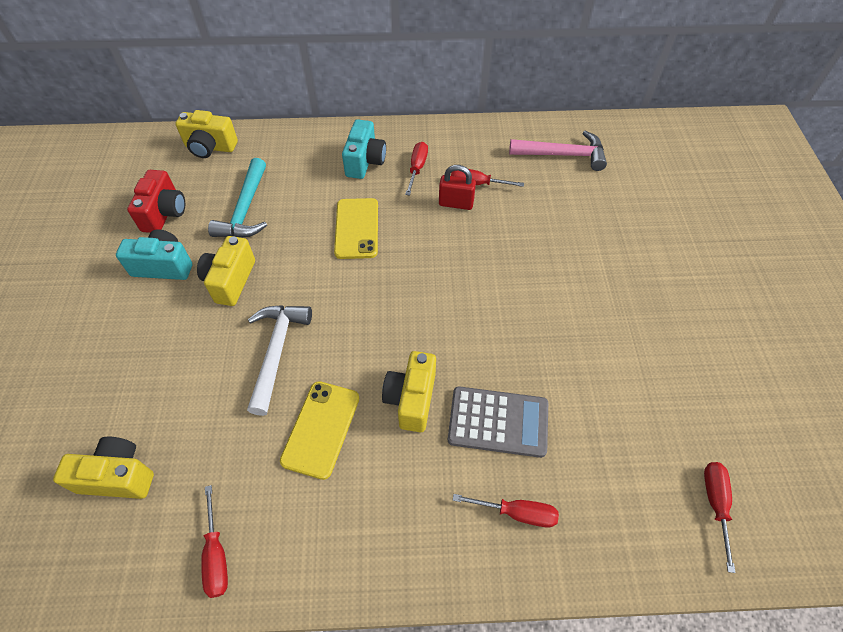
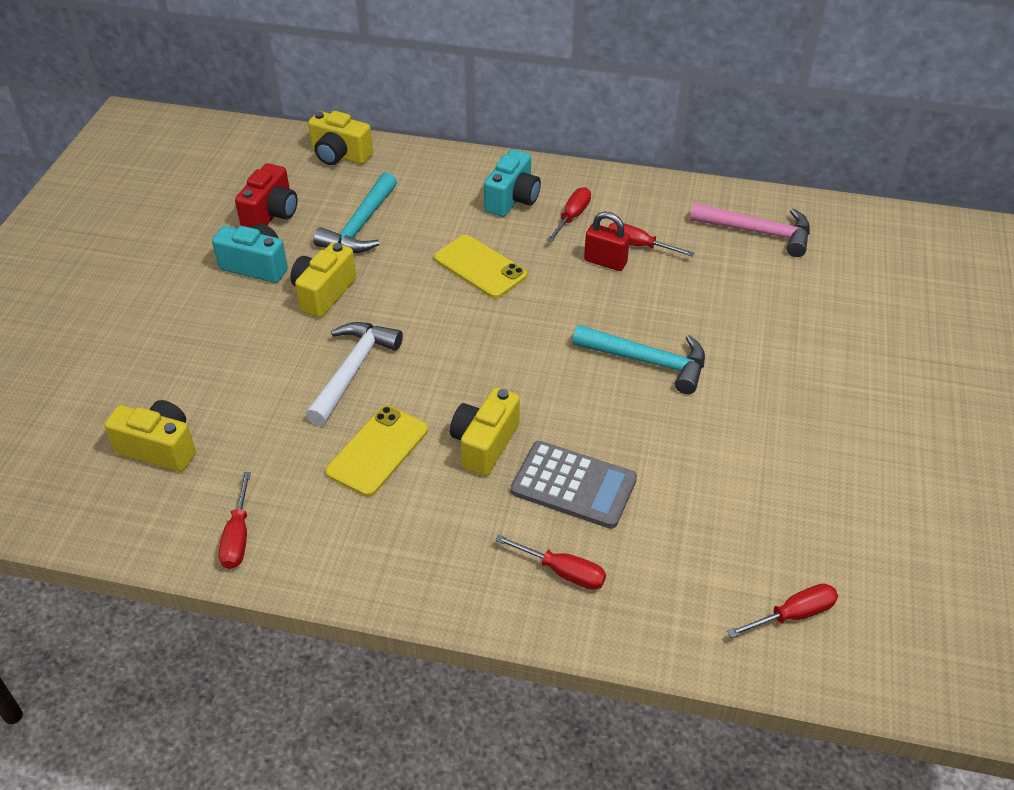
camera: 15 degrees right, 10 degrees down
(357, 228) = (480, 267): yellow phone -> yellow phone turned 60 degrees counterclockwise
(518, 288) = (647, 361): none -> turquoise hammer
(715, 503) = (794, 614): red screwdriver -> red screwdriver turned 45 degrees clockwise

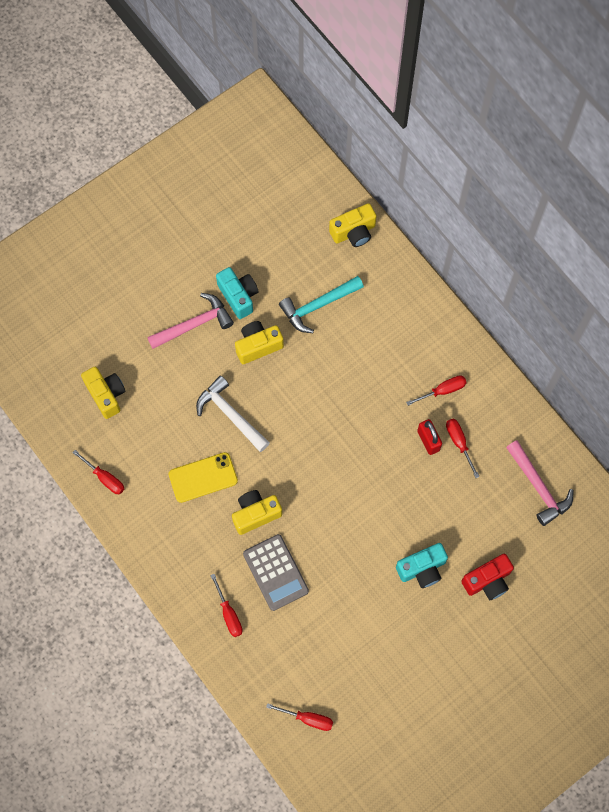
camera: 40 degrees right, 25 degrees up
(222, 318) = (194, 324): none -> pink hammer
(238, 537) = (105, 478): red screwdriver -> red screwdriver turned 90 degrees counterclockwise
(271, 214) = (277, 257): red camera -> red camera (487, 581)
(340, 155) = (353, 232): yellow camera -> yellow camera turned 90 degrees counterclockwise
(352, 370) = (230, 415): white hammer -> white hammer turned 105 degrees counterclockwise
(480, 267) = (356, 390): yellow phone -> none
(512, 199) = (421, 349): turquoise camera -> turquoise camera (422, 569)
(647, 361) = (383, 528): turquoise hammer -> none

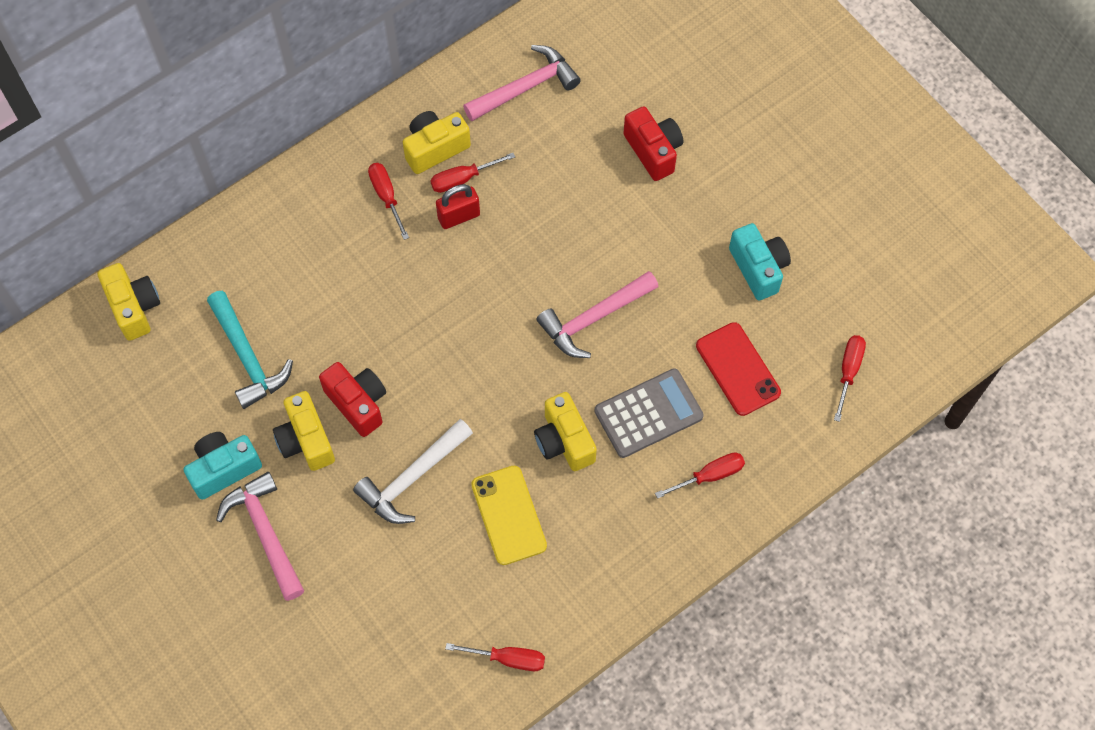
camera: 90 degrees left, 5 degrees down
(105, 478) = (509, 659): red screwdriver -> red screwdriver turned 60 degrees clockwise
(106, 395) = (374, 663): yellow camera -> yellow camera (435, 148)
(284, 377) = (358, 403): none -> red camera
(309, 637) = (738, 369): none -> red phone
(349, 535) = (594, 318): none -> pink hammer
(422, 569) = (639, 228): turquoise camera -> turquoise camera (758, 268)

